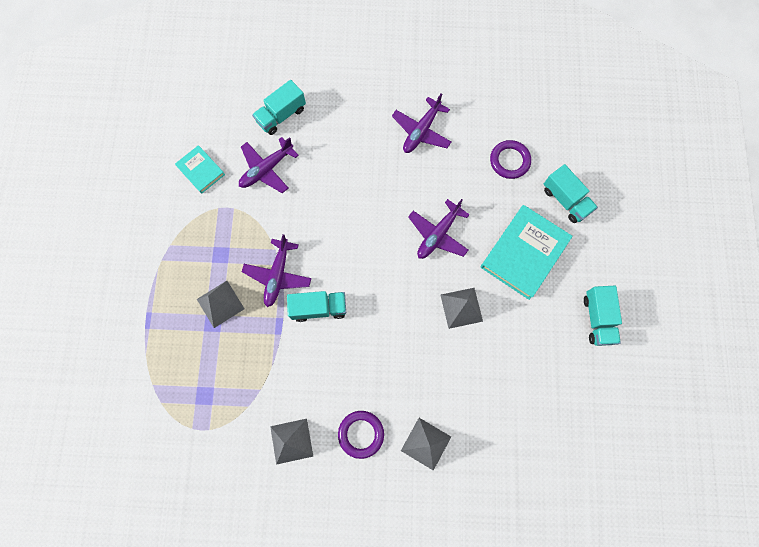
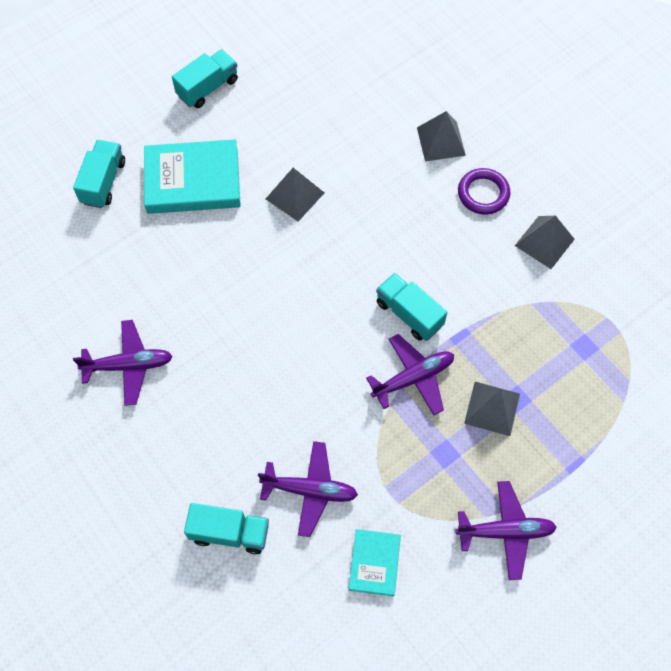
camera: 130 degrees left, 10 degrees down
(438, 234) = (237, 266): purple plane -> purple plane (505, 532)
(509, 161) = (97, 257): purple ring -> none

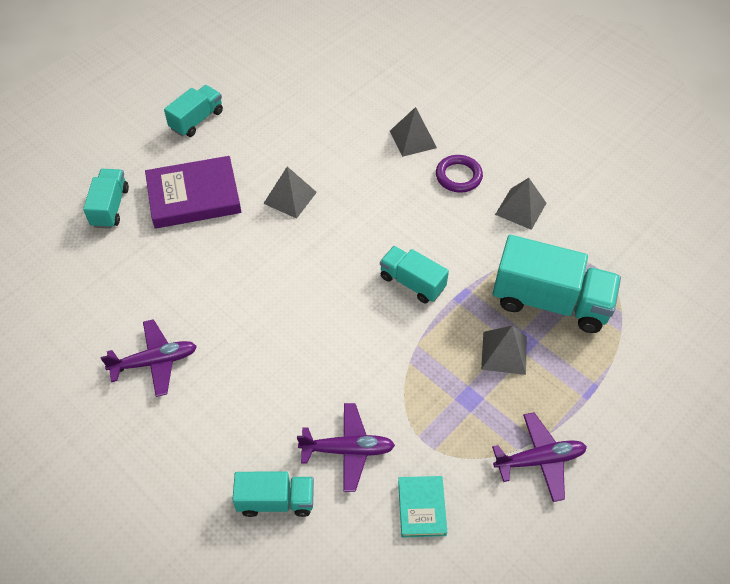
camera: 10 degrees left, 10 degrees down
(193, 181) = (194, 196): turquoise book -> purple book
(413, 378) = (426, 337): purple plane -> none
(553, 357) = (550, 301): none -> turquoise truck

